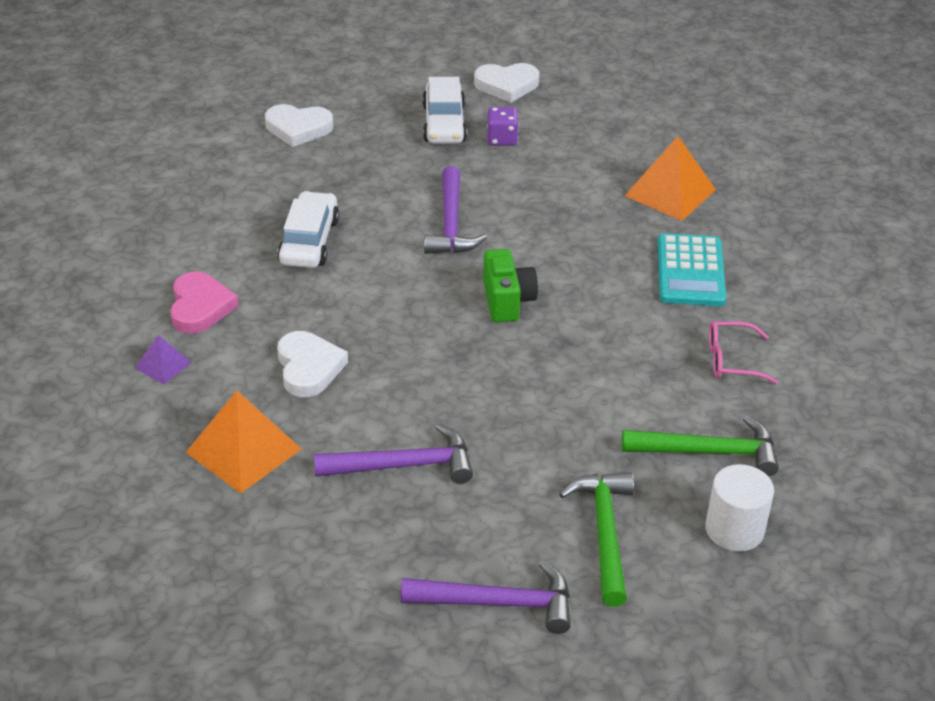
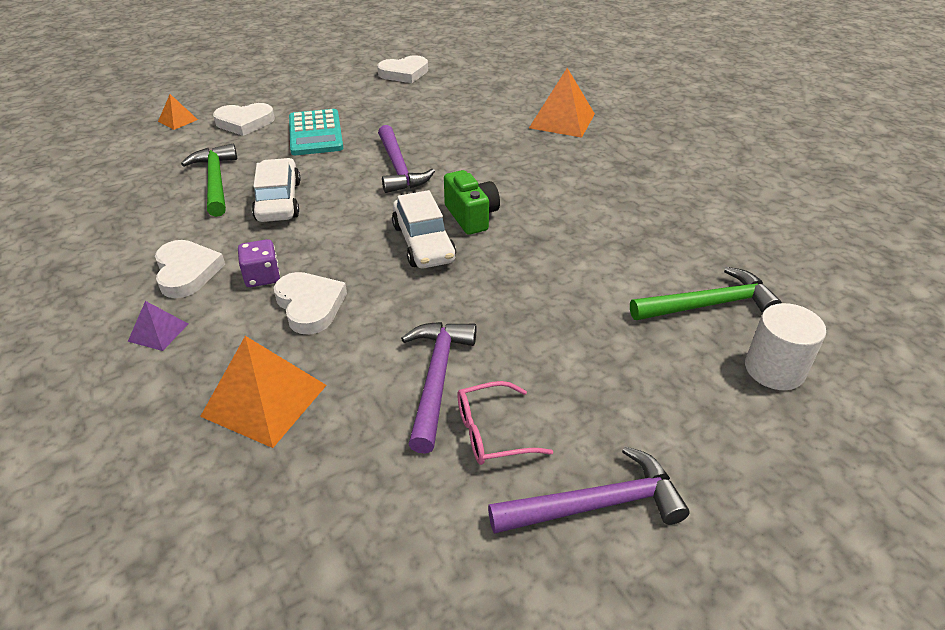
camera: 15 degrees left, 0 degrees up
(200, 307) = (187, 272): pink heart -> white heart
(225, 112) = (178, 120): none -> orange pyramid
(404, 466) = (437, 379): purple hammer -> purple hammer turned 60 degrees counterclockwise
(444, 124) = (365, 103): white car -> white car (423, 243)
(502, 139) = (415, 106): purple dice -> purple dice (262, 277)
(605, 533) = (661, 401): green hammer -> green hammer (216, 181)
(690, 271) = (608, 170): turquoise calculator -> turquoise calculator (315, 133)
(731, 360) = (680, 227): pink glasses -> pink glasses (491, 432)

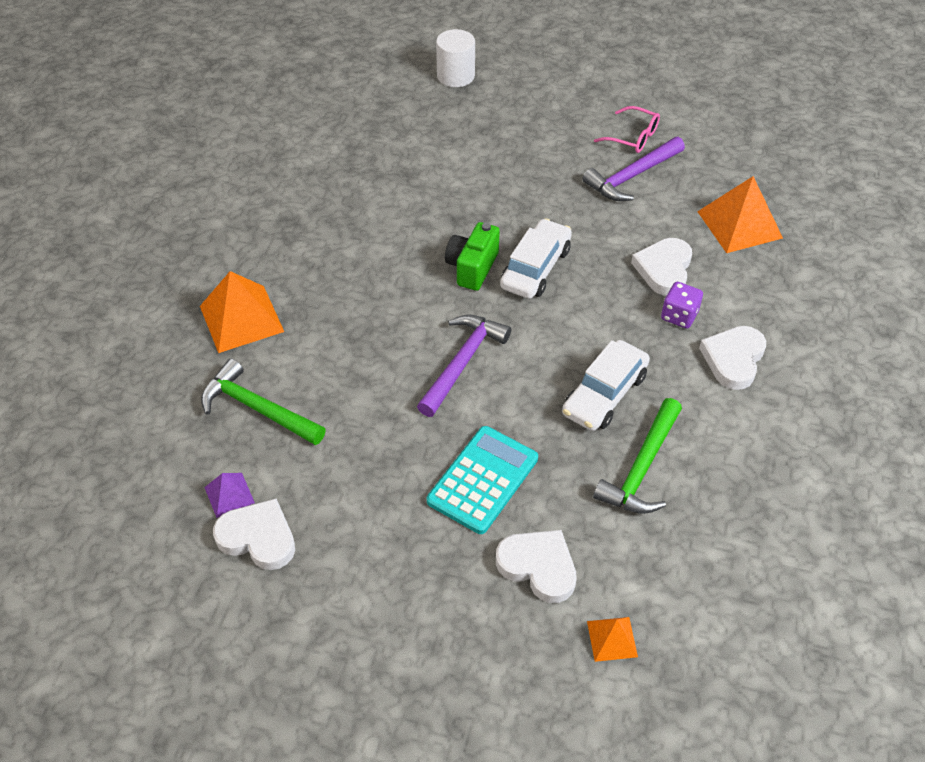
camera: 135 degrees left, 10 degrees up
(158, 332) = (781, 314): purple pyramid -> purple pyramid (229, 495)
(596, 505) = (621, 88): purple hammer -> none
(709, 305) = (428, 117): green hammer -> green hammer (257, 408)

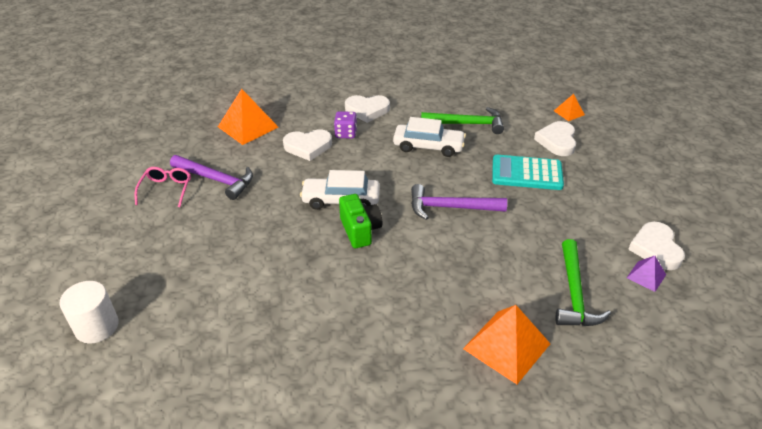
camera: 115 degrees left, 10 degrees down
(472, 267) = (360, 230): green camera -> green camera turned 105 degrees counterclockwise

